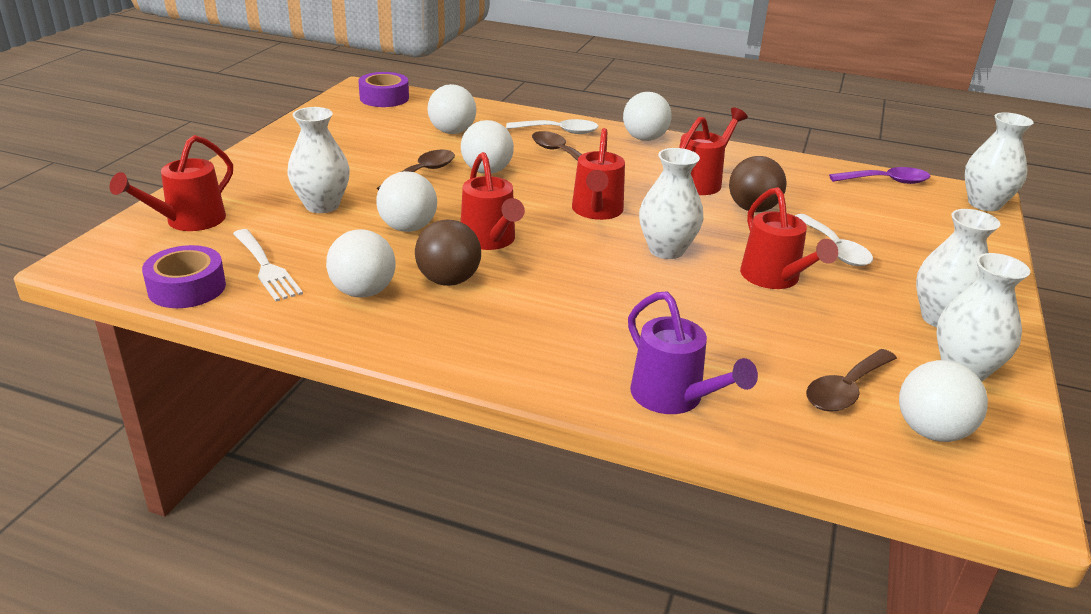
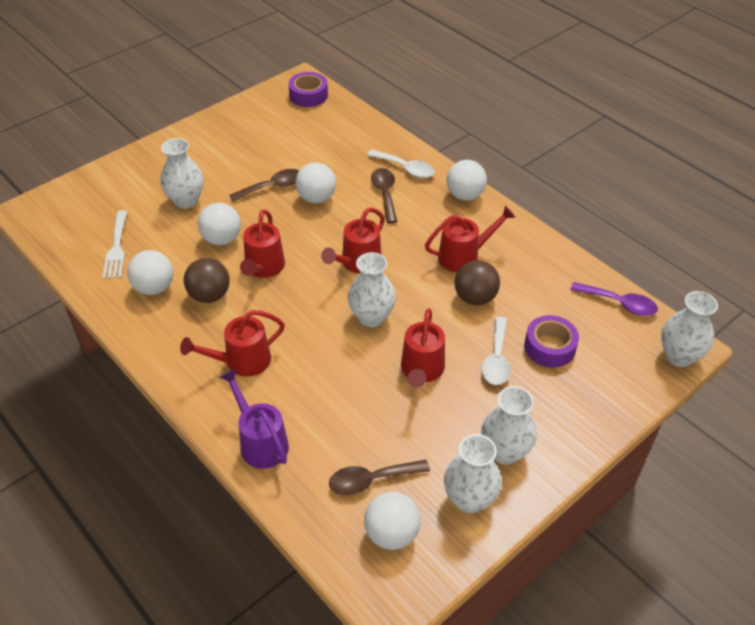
camera: 30 degrees right, 15 degrees up
(187, 288) = (65, 250): purple tape -> purple tape (549, 347)
(188, 221) = (101, 192): red watering can -> red watering can (241, 362)
(452, 132) = (326, 148): white ball -> none
(674, 398) = (260, 441): purple watering can -> purple watering can turned 150 degrees clockwise

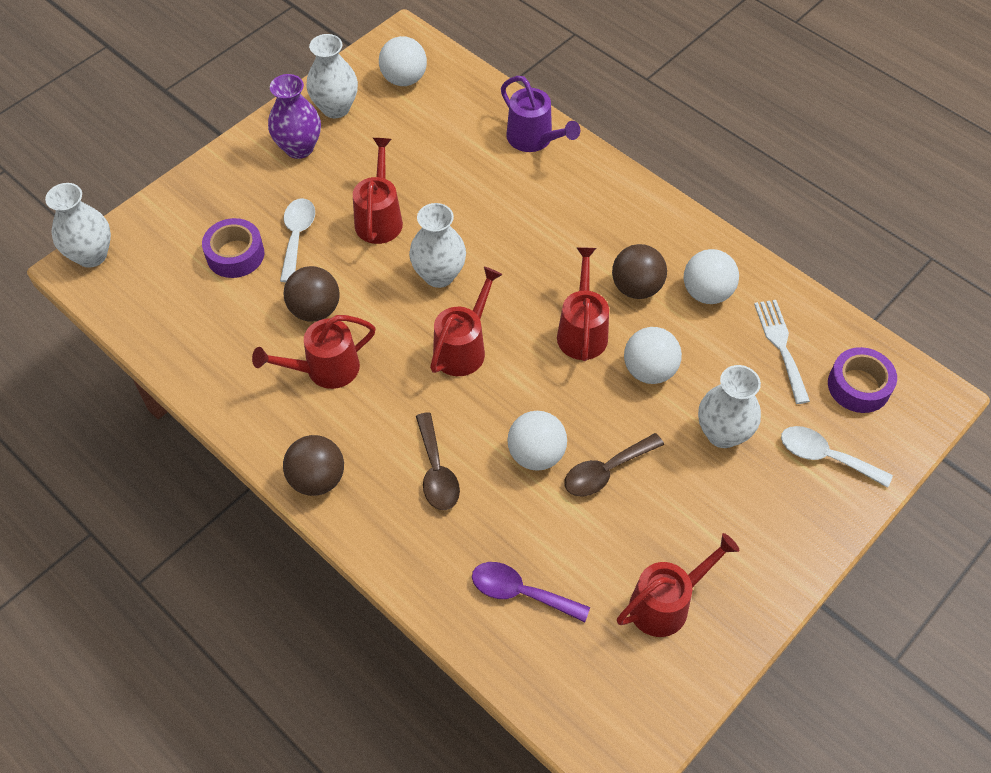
camera: 175 degrees right, 10 degrees up
(241, 362) = (575, 213): red watering can -> red watering can (667, 603)
(308, 95) = (597, 709): purple tape -> purple tape (858, 386)
(371, 480) = (425, 116): brown spoon -> none
(405, 168) = (407, 528): white spoon -> white spoon (825, 456)
(464, 195) = (317, 479): white ball -> brown ball
(504, 451) = (299, 148): white vase -> purple vase
(619, 303) = (138, 316): purple spoon -> purple spoon (520, 592)

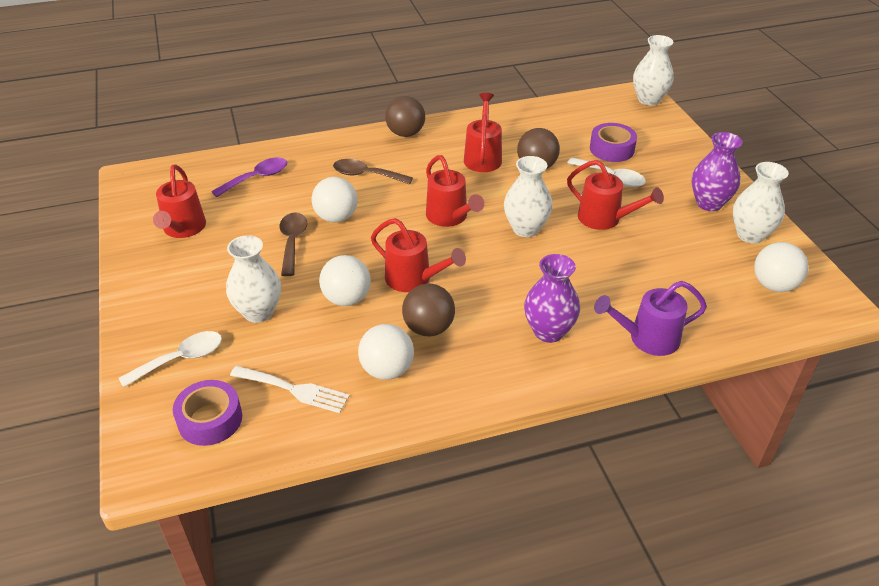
camera: 120 degrees right, 15 degrees down
(575, 204) = (548, 331): none -> purple vase

